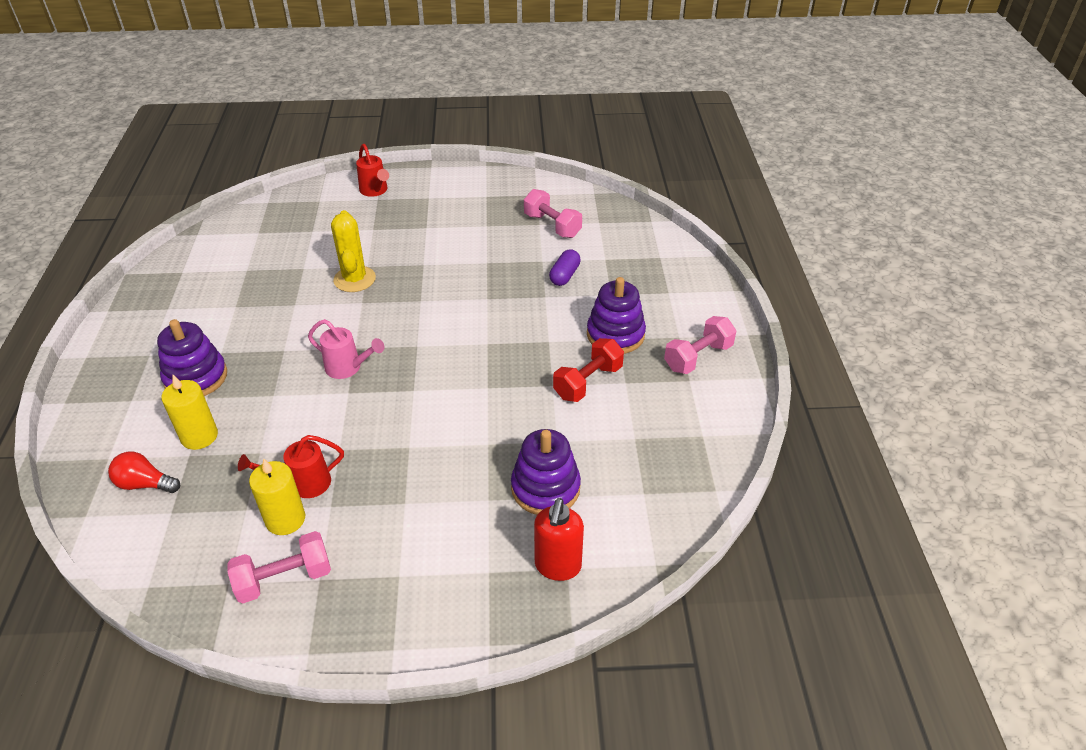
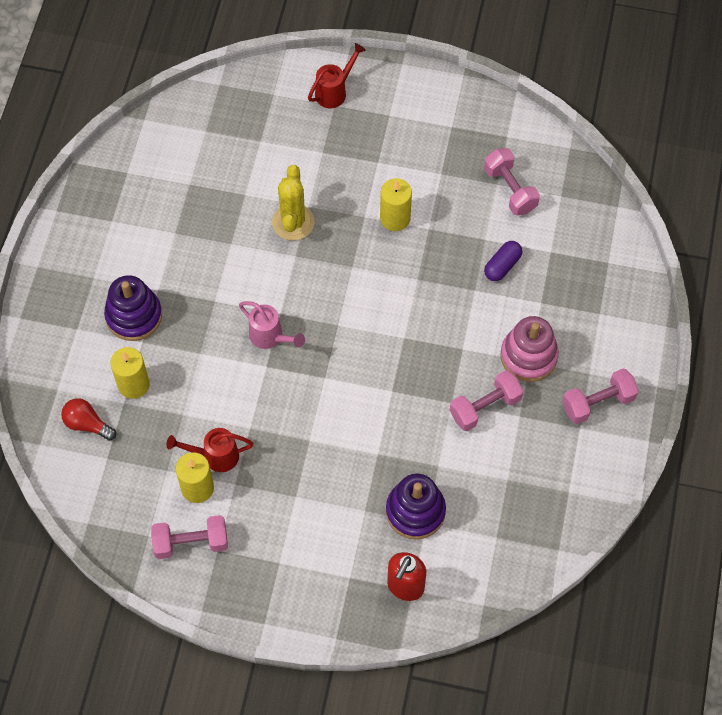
camera: 15 degrees right, 20 degrees up
(375, 191) = (334, 91): red watering can -> red watering can turned 120 degrees counterclockwise
(453, 260) = (395, 218): none -> yellow candle
(588, 382) = (485, 407): red dumbbell -> pink dumbbell
(615, 335) = (528, 356): purple stacking toy -> pink stacking toy

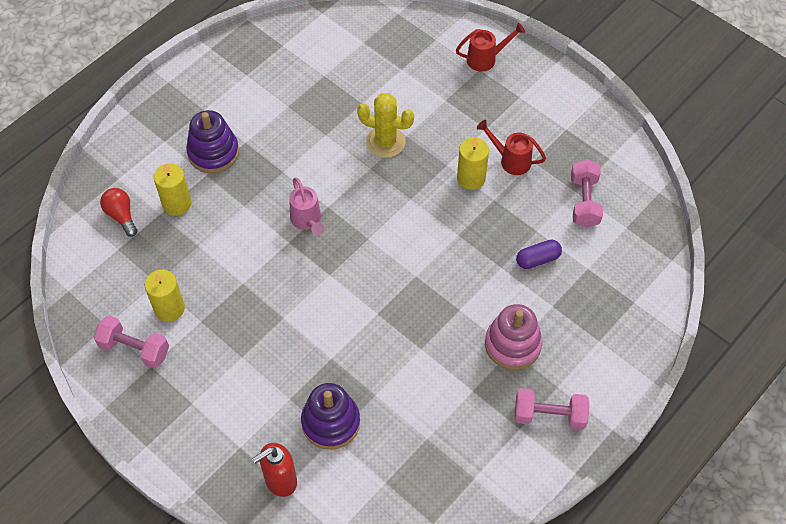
camera: 30 degrees right, 5 degrees down
(215, 456) = (200, 291): red watering can -> red watering can (511, 160)
(293, 222) = (385, 142): yellow cactus -> yellow cactus turned 75 degrees clockwise
(485, 407) = (447, 367): pink dumbbell -> none

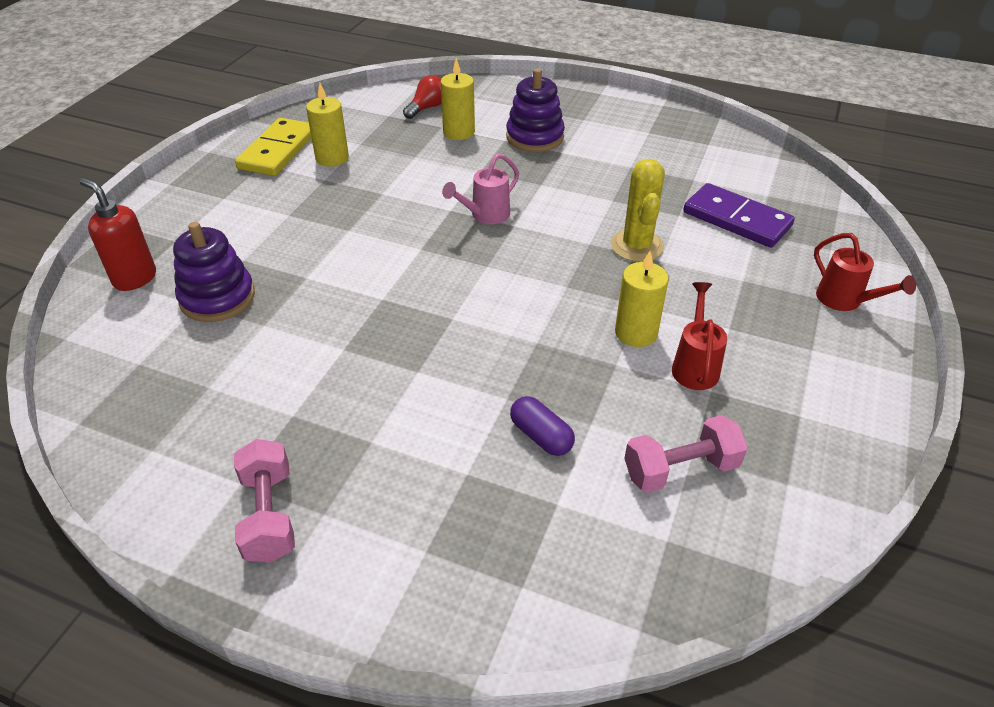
camera: 70 degrees right, 15 degrees down
(134, 349) = (278, 151): pink dumbbell -> yellow domino
(382, 73) = (736, 219): none -> purple domino
(512, 344) = (381, 441): pink stacking toy -> none

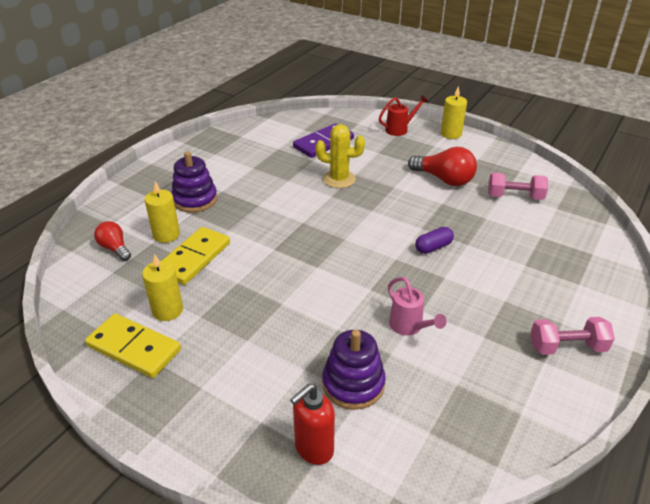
camera: 80 degrees left, 5 degrees down
(421, 157) = (194, 258): none -> yellow domino
(485, 215) = (287, 233): pink watering can -> pink watering can (409, 326)
(541, 436) = (496, 235): purple capsule -> purple capsule (433, 247)
(636, 333) = (417, 193): yellow candle -> yellow candle (451, 134)
(680, 469) = (514, 196): pink dumbbell -> pink dumbbell turned 75 degrees counterclockwise
(695, 366) = (444, 179): red watering can -> red light bulb

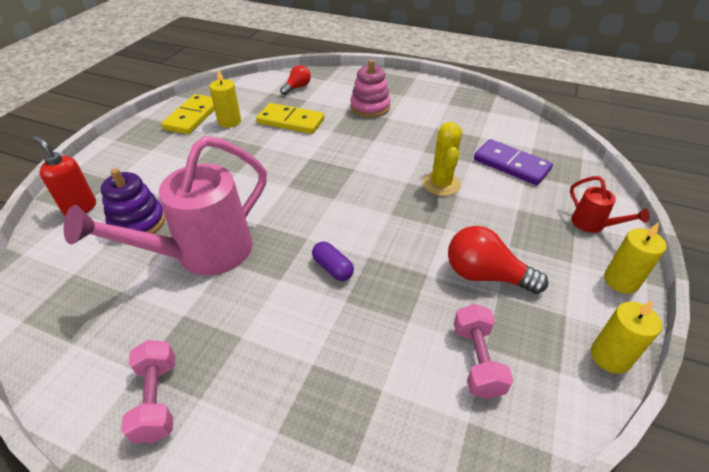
camera: 80 degrees right, 5 degrees up
(166, 235) = (318, 104): yellow candle -> yellow candle (610, 356)
(195, 200) = (370, 107): purple stacking toy -> pink stacking toy
(409, 326) = (203, 254): pink watering can -> pink watering can, size x2.22
(444, 179) = (485, 275): red light bulb -> red light bulb turned 90 degrees clockwise

